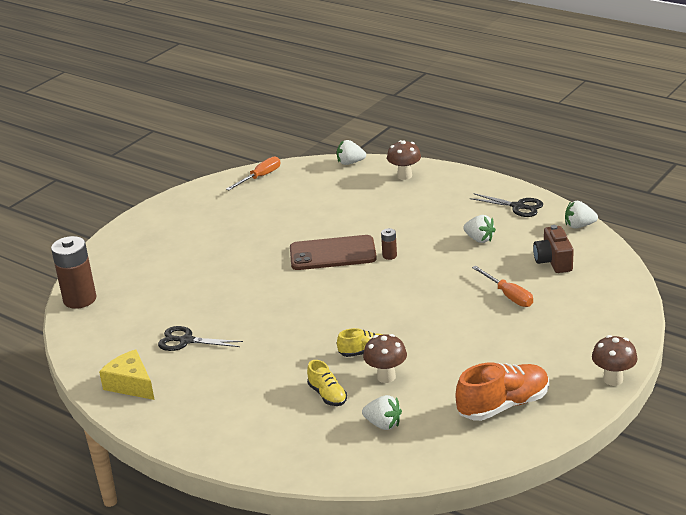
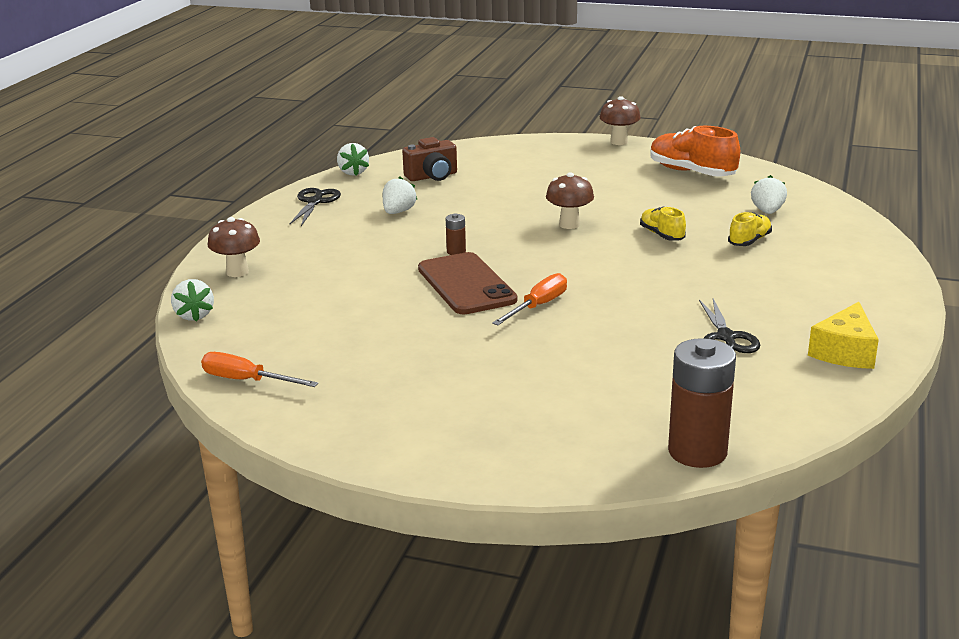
camera: 110 degrees left, 5 degrees down
(386, 377) = (694, 220): brown mushroom -> brown mushroom (569, 224)
(508, 295) = (509, 188): orange screwdriver -> orange screwdriver (538, 306)

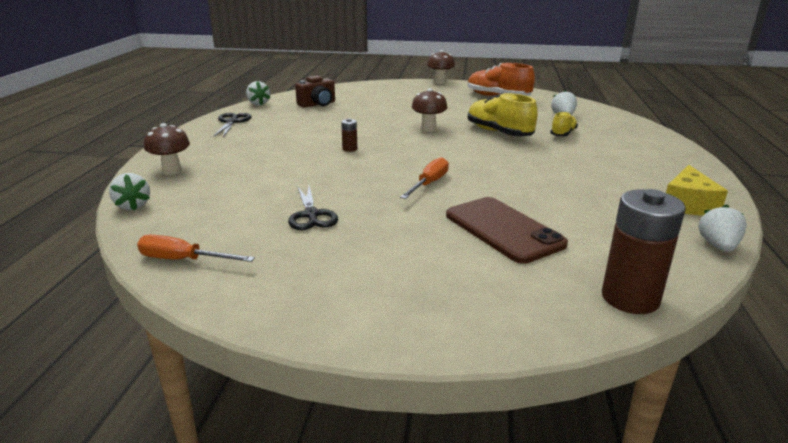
camera: 10 degrees left, 0 degrees up
(398, 212) = (298, 126): white strawberry -> white strawberry (718, 246)
(466, 284) = (365, 171): brown phone -> brown phone (503, 230)
(662, 235) = (499, 133): yellow shoe -> yellow shoe, size x1.77
(726, 338) = (590, 199): black scissors -> black scissors (311, 215)

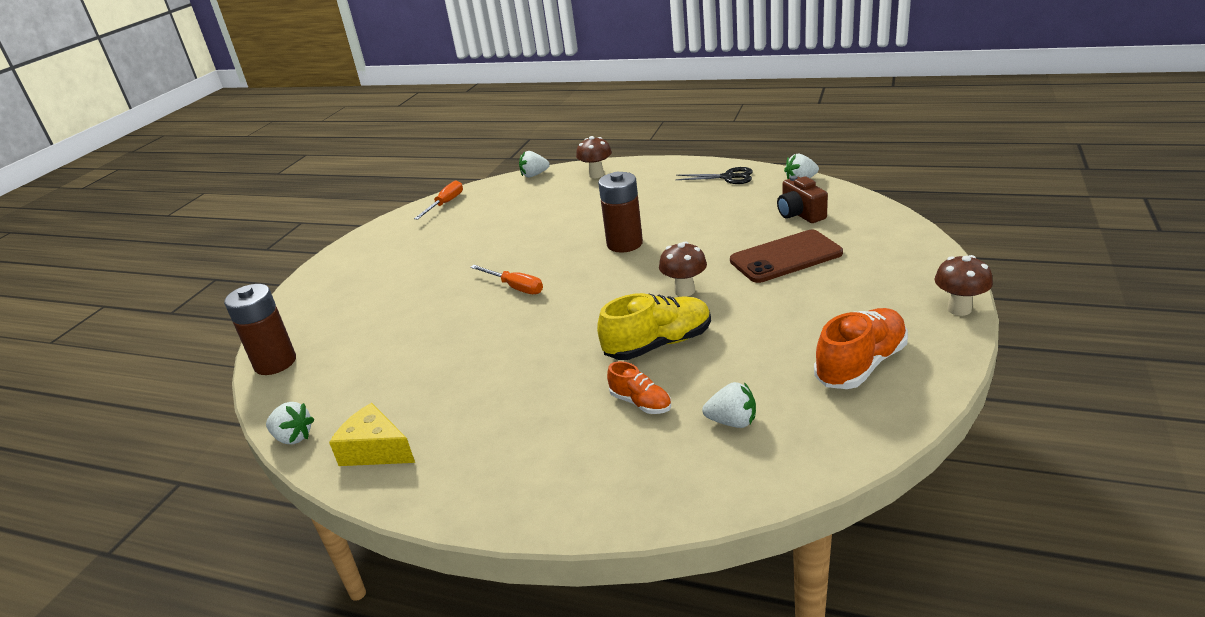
camera: 105 degrees right, 5 degrees up
(311, 215) = (482, 237): black scissors -> none
(350, 149) = (624, 244): brown battery -> brown battery, size x2.24
(503, 230) = (404, 319): brown phone -> brown phone (785, 257)
(563, 134) = (640, 403): yellow shoe -> orange shoe

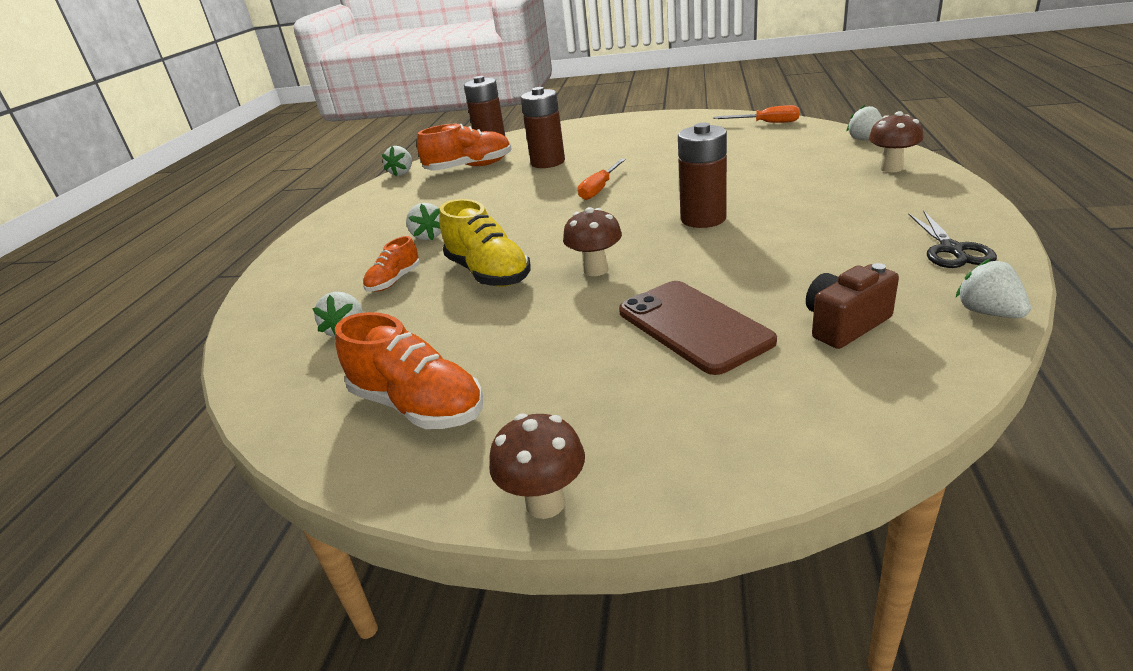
camera: 80 degrees right, 0 degrees up
(348, 375) = (469, 167): none -> orange shoe
(376, 450) = (377, 199): yellow cheese -> none
(402, 318) = (548, 162): none -> brown battery
(543, 390) = (428, 236): none -> white strawberry

